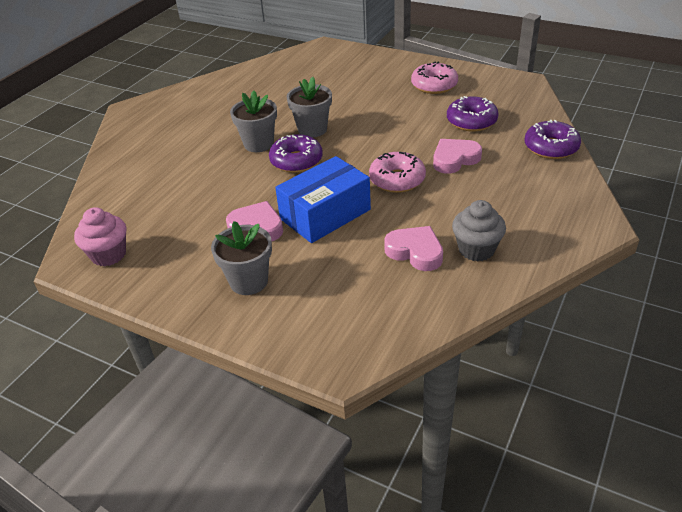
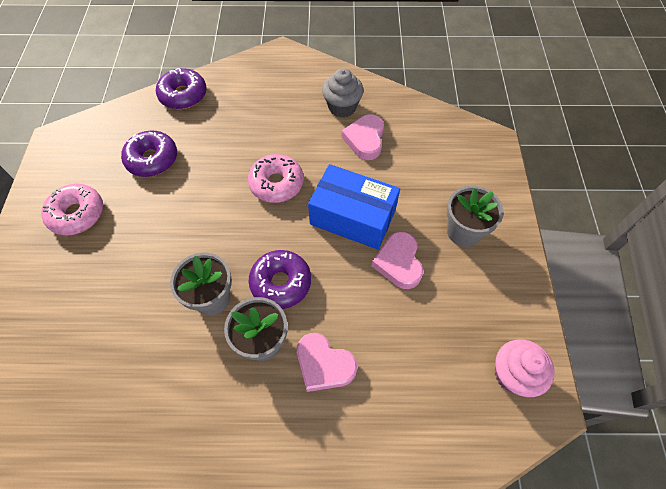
camera: 120 degrees left, 20 degrees up
(454, 159) = (226, 153): pink heart -> pink heart (324, 365)

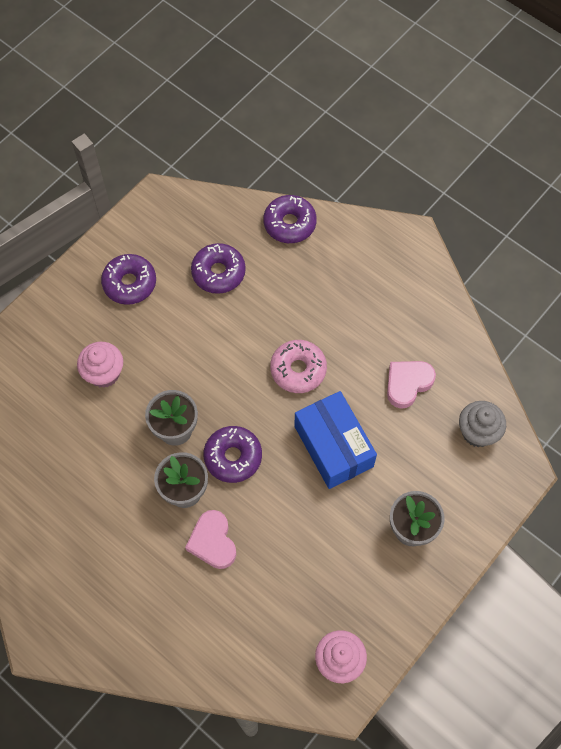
camera: 40 degrees right, 5 degrees up
(77, 214) = (129, 283): pink donut -> purple donut
(107, 300) = (104, 373): none -> pink cupcake
(342, 107) = (417, 336): grey cupcake -> grey cupcake (477, 432)
(398, 263) = (335, 512): pink heart -> none

